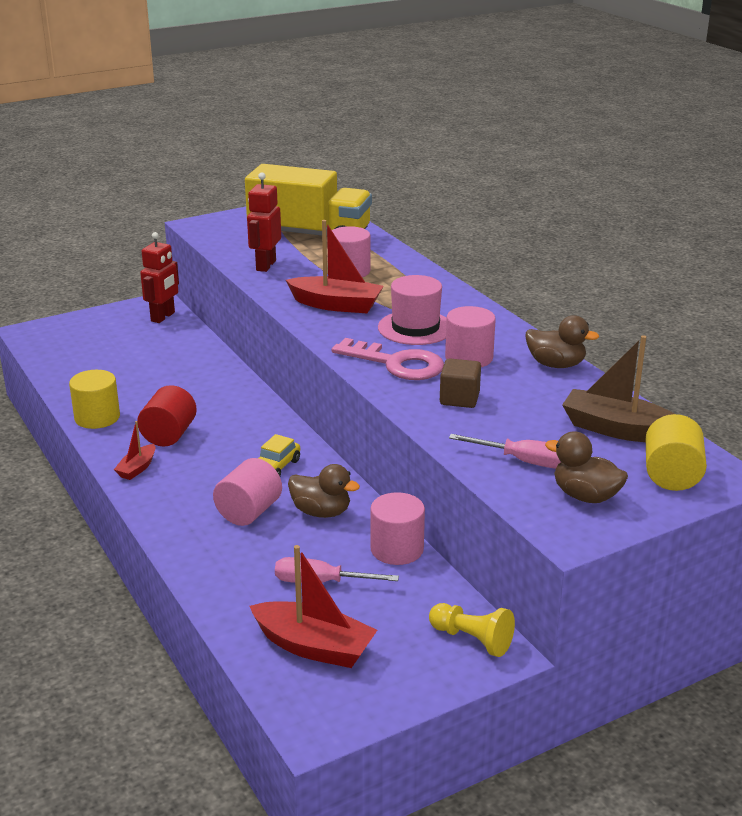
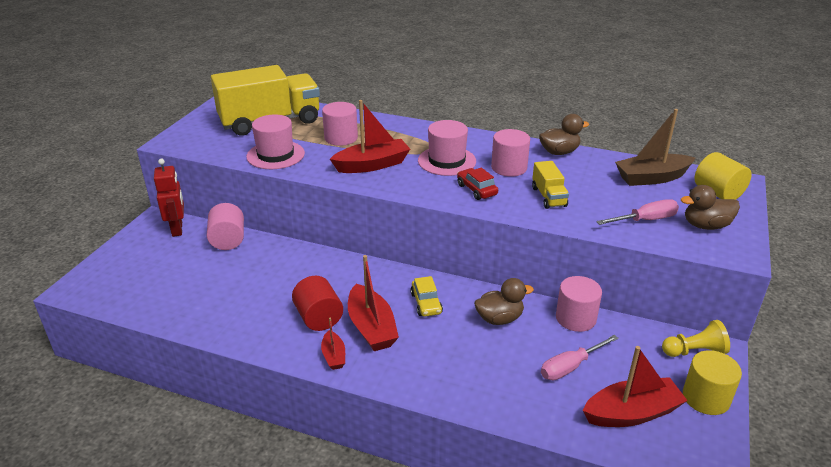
camera: 40 degrees left, 5 degrees up
(97, 417) = (242, 332): yellow cylinder -> yellow cylinder (706, 398)
(199, 463) = (371, 327): none -> red boat
(249, 512) = (457, 345): pink cylinder -> pink cylinder (228, 240)
(265, 265) = (275, 155): red robot -> pink hat
(397, 364) = (476, 190): pink key -> red car
(459, 399) = (548, 197): brown cube -> yellow truck

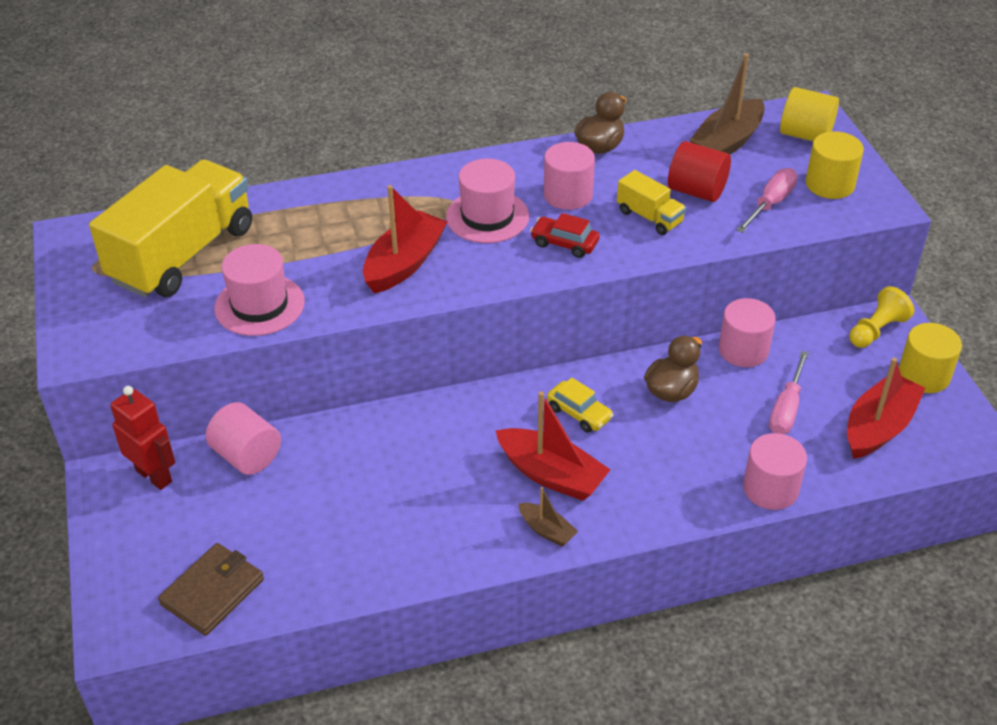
camera: 35 degrees left, 10 degrees up
(135, 293) = (212, 591): none -> brown wallet
(319, 318) = (480, 496): red cylinder -> red cylinder (696, 191)
(334, 356) = (546, 530): red boat -> brown boat
(341, 138) = (315, 239): pink cylinder -> pink cylinder (770, 488)
(705, 226) = (830, 184): brown duck -> yellow cylinder

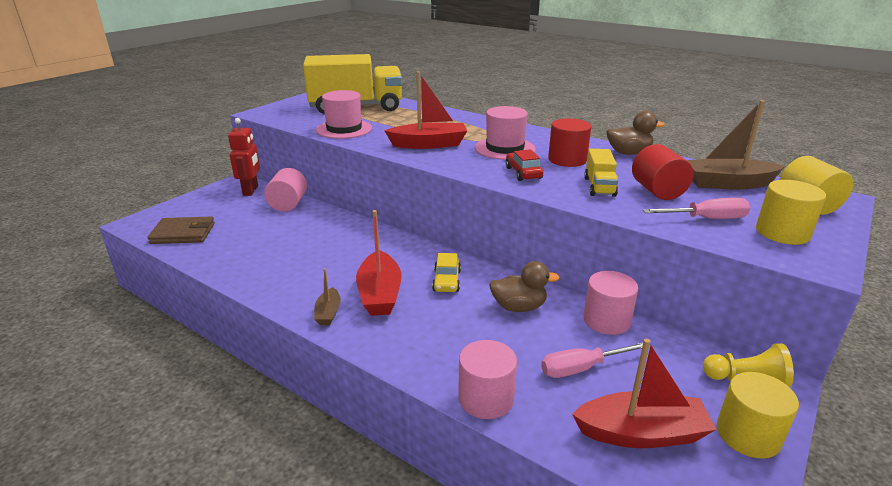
camera: 50 degrees right, 15 degrees down
(568, 195) = (567, 160): pink cylinder -> red cylinder

